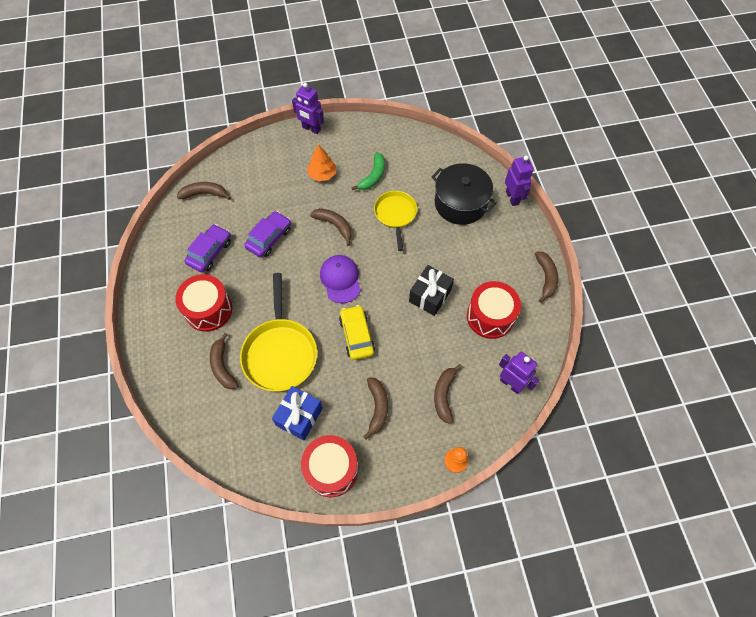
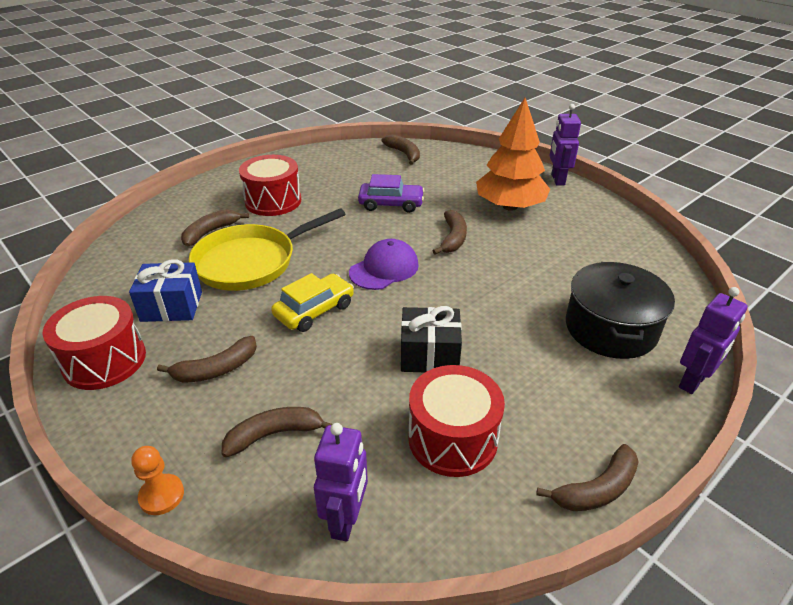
camera: 60 degrees right, 25 degrees down
(210, 252) = (341, 179): purple car -> none
(322, 174) = (510, 206): orange tree -> orange tree, size x1.84
(373, 176) = (553, 240): green banana -> none
(395, 215) = (521, 277): yellow pan -> none

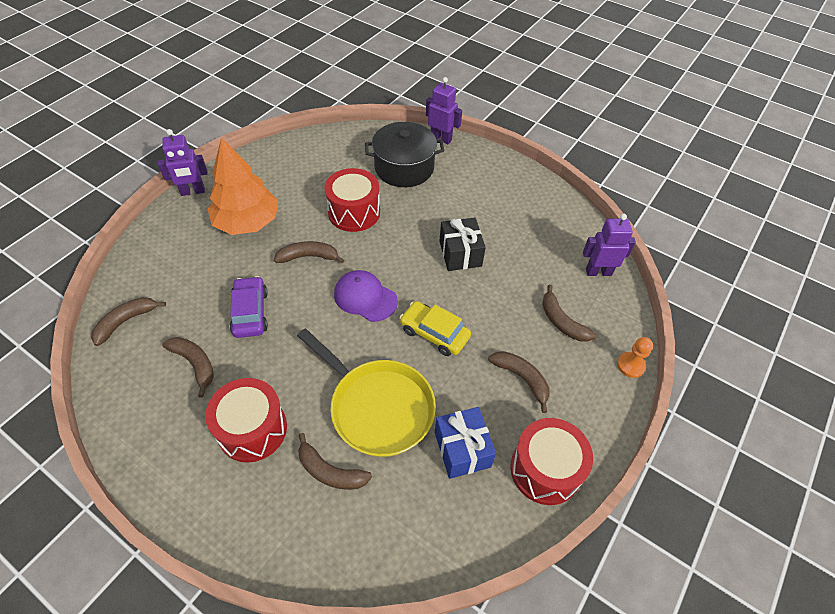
camera: 105 degrees left, 15 degrees up
(452, 438) = (525, 234): red drum -> red drum (354, 212)
(597, 489) = (532, 178): brown banana -> brown banana (195, 364)

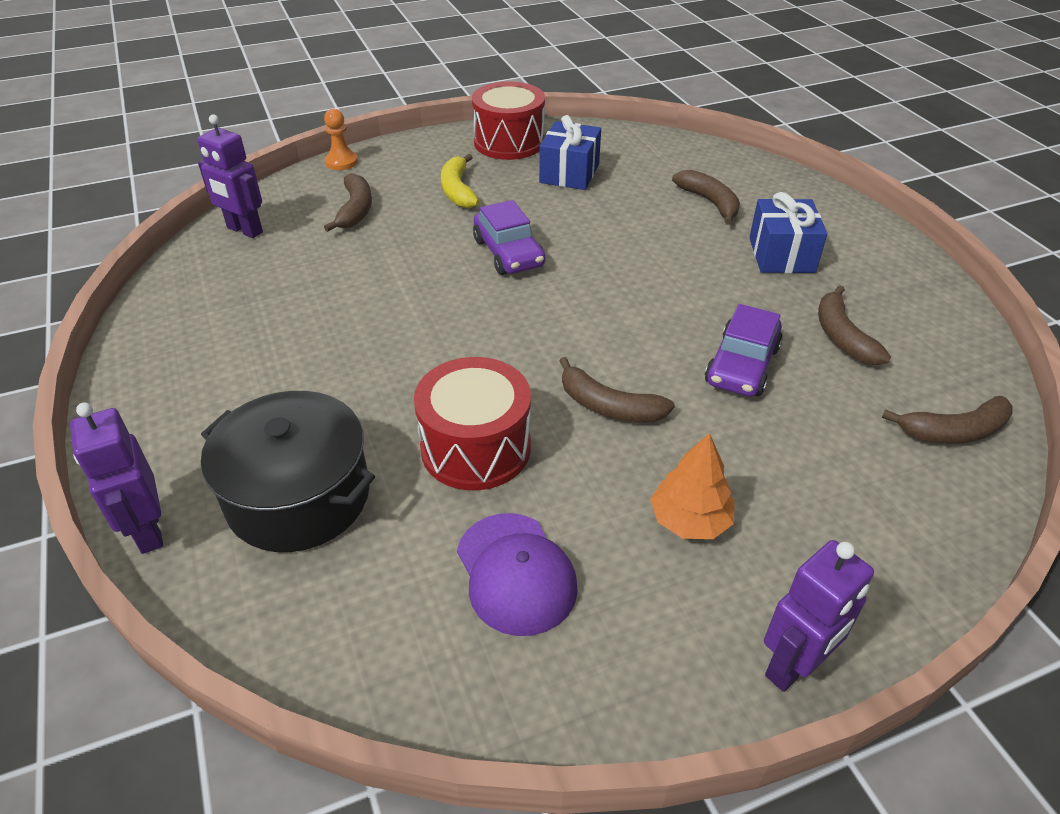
camera: 145 degrees left, 10 degrees down
(193, 192) = (793, 666): purple robot -> purple robot turned 120 degrees clockwise
(247, 222) = (689, 520): orange tree -> orange tree, size x0.54
(252, 429) = (781, 255): red drum -> blue gift
(365, 297) = (562, 319): purple cap -> purple cap (516, 573)
(377, 407) = (629, 223): yellow pan -> none
(434, 333) = (508, 253): yellow car -> purple car
(460, 254) = (379, 315): black gift -> none
(522, 379) = (457, 190): brown banana -> yellow banana

